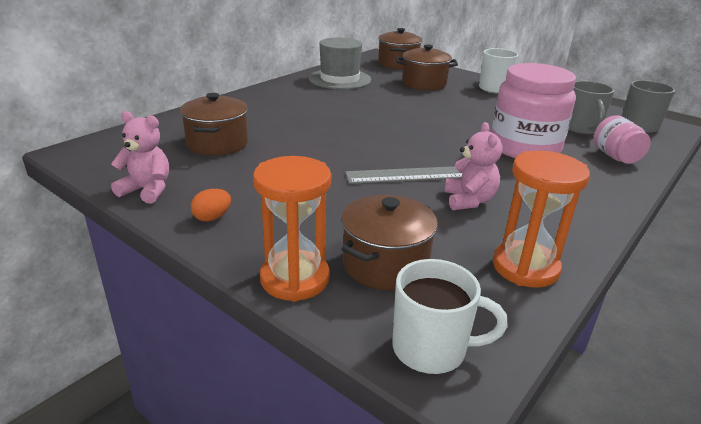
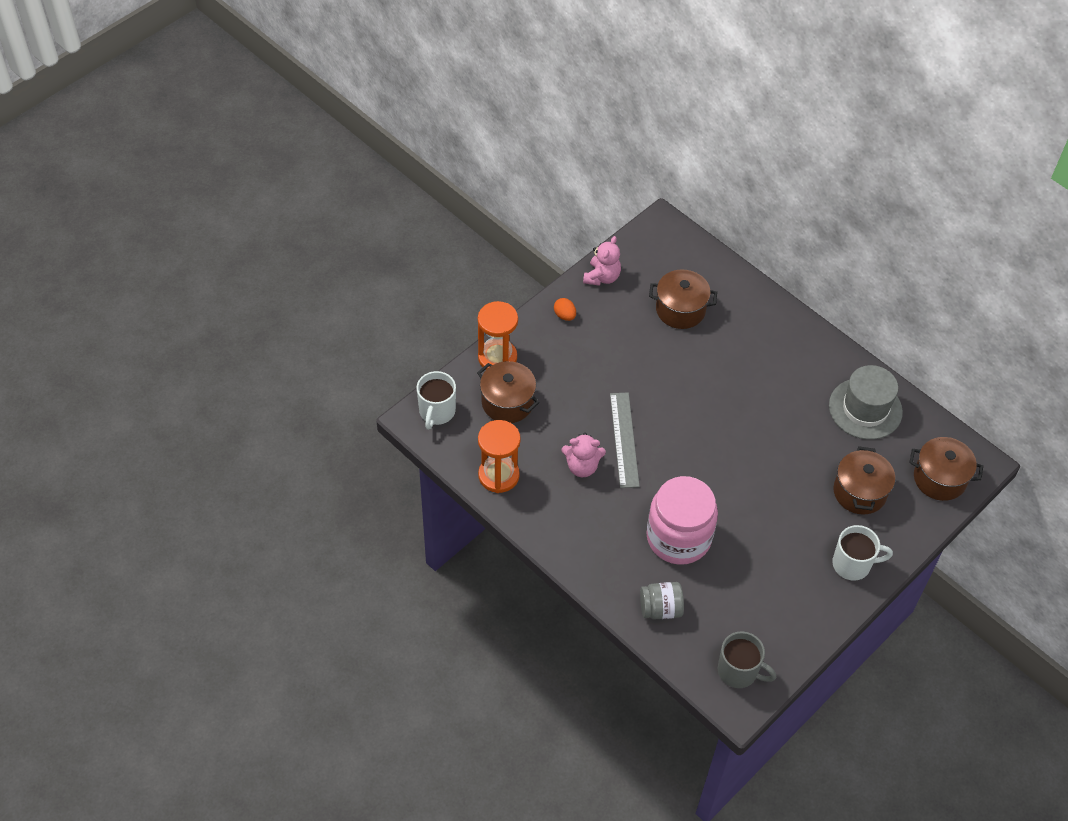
camera: 95 degrees right, 25 degrees up
(581, 128) = (728, 609): grey mug -> none
(615, 157) = (660, 609): pink jar -> grey jar

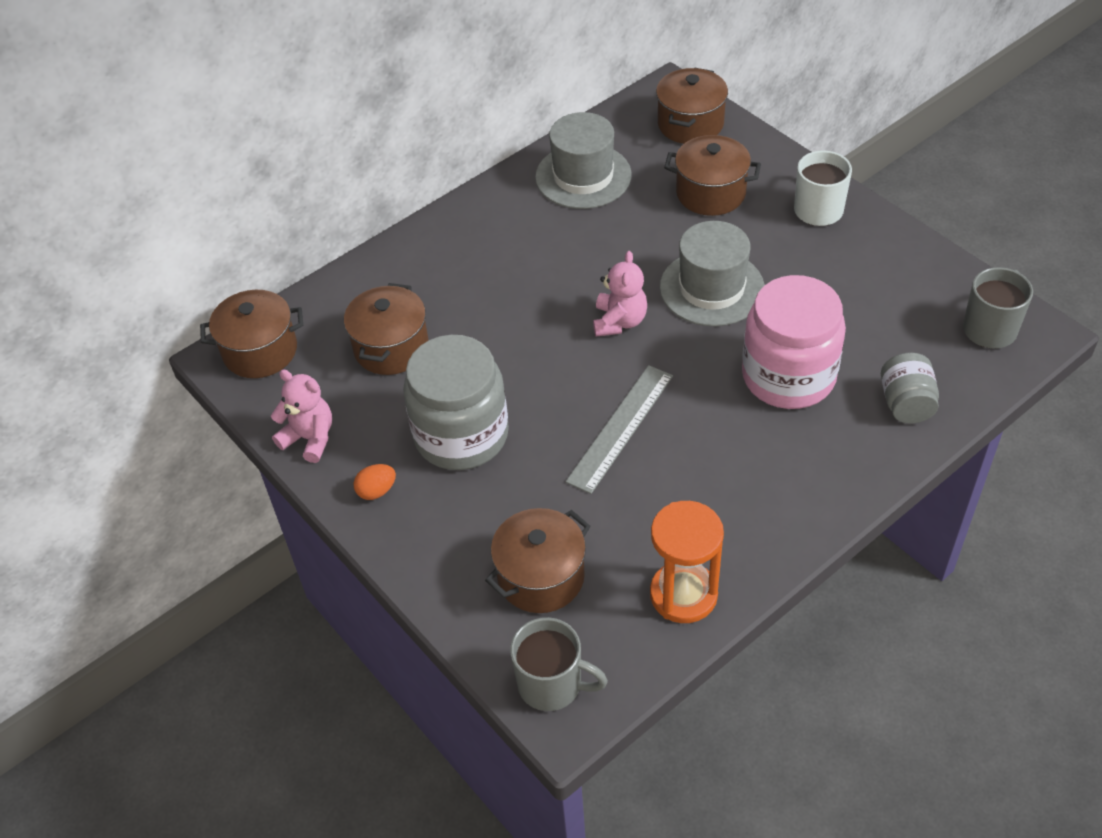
camera: 80 degrees left, 5 degrees down
(437, 412) = (551, 684): white mug -> grey mug
(497, 358) = (448, 588): orange hourglass -> none
(582, 466) = (667, 482): pink teddy bear -> pink teddy bear (619, 321)
(611, 354) = (461, 435): none -> grey jar
(624, 439) = (620, 427): grey ruler -> grey ruler turned 60 degrees counterclockwise
(670, 242) = (260, 351): none -> brown pot
(758, 492) = (712, 288): none -> grey hat

